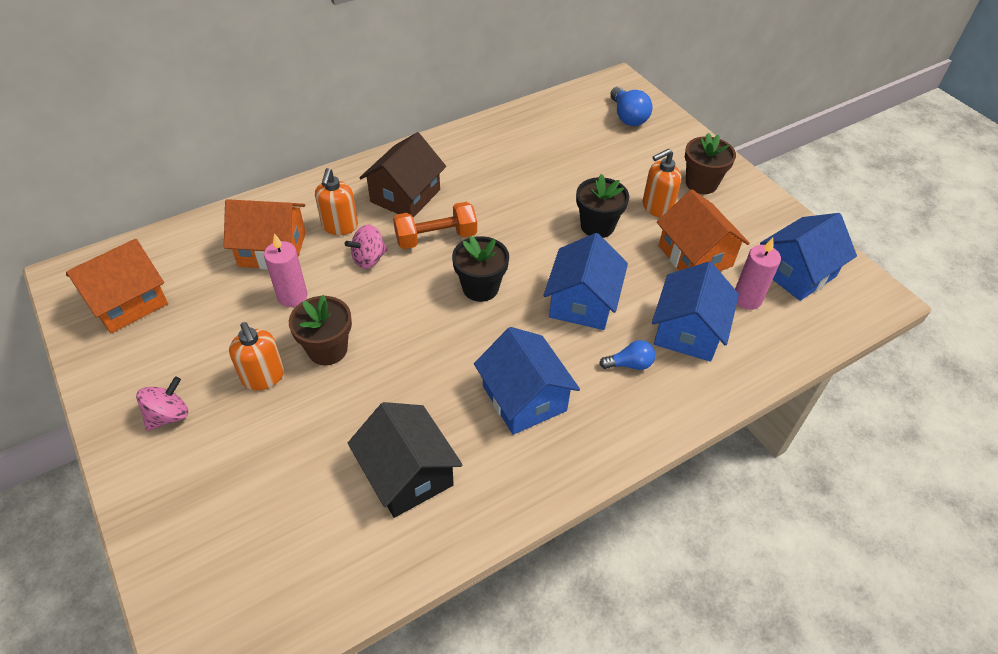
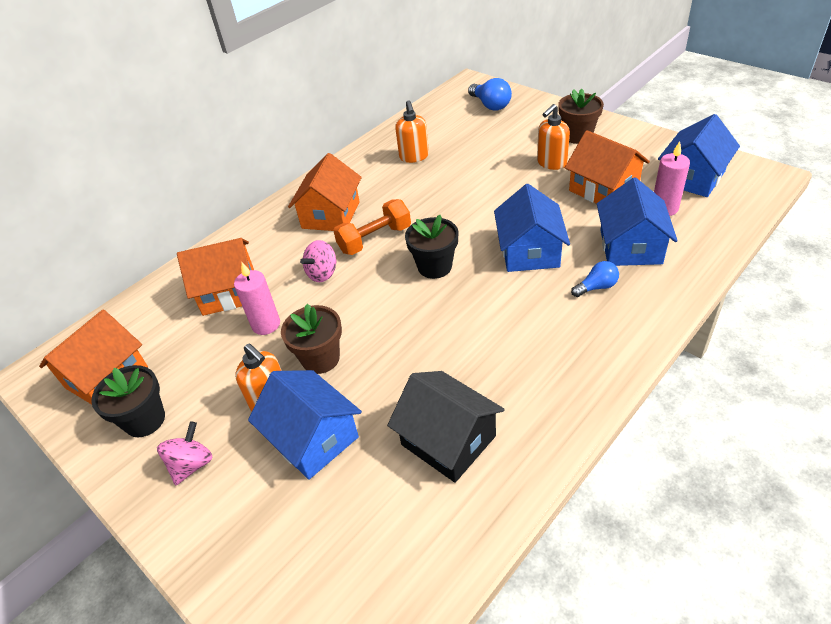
camera: 10 degrees left, 5 degrees down
(340, 226) = (283, 255): orange soap dispenser -> orange soap dispenser (414, 157)
(405, 196) = (331, 215): brown house -> orange house
(524, 398) = (520, 342): blue house -> blue house (313, 438)
(597, 226) = (510, 191): black flower pot -> black flower pot (145, 420)

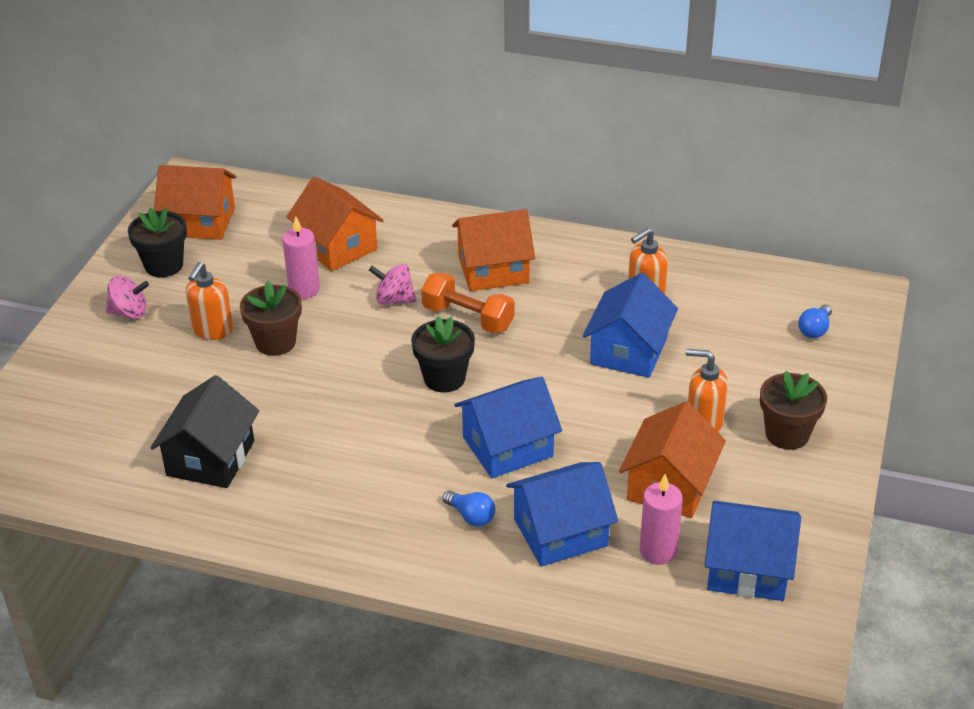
camera: 60 degrees right, 5 degrees down
(313, 438) = (181, 372): blue house -> blue house (628, 351)
(490, 105) = (814, 330): blue light bulb -> blue light bulb, size x0.64

